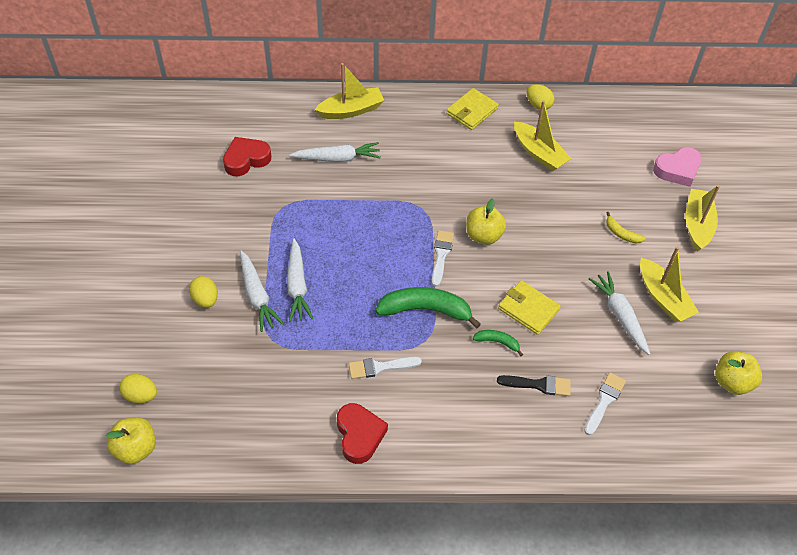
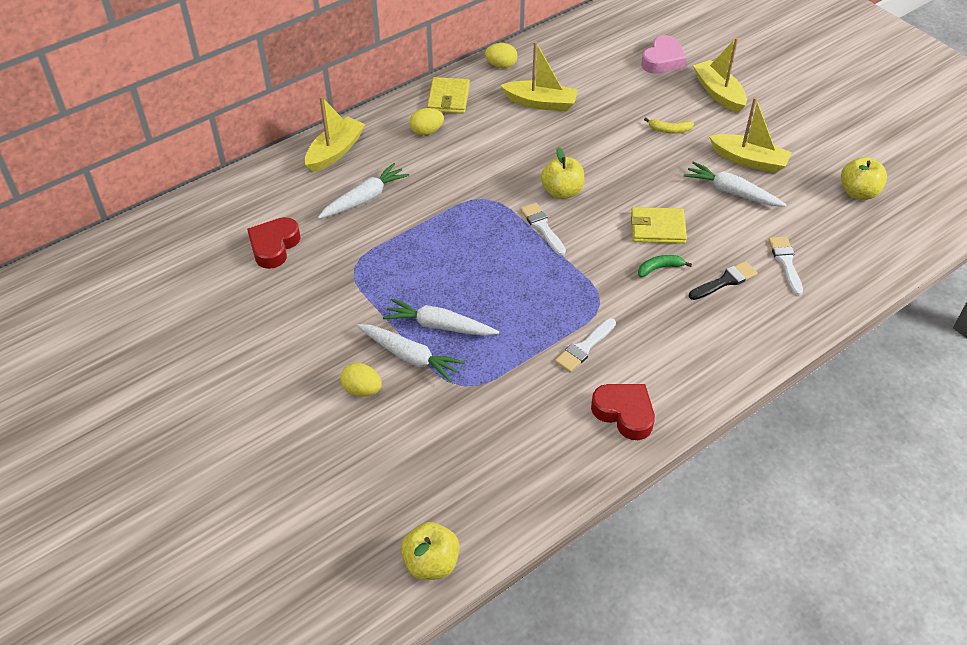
camera: 35 degrees left, 5 degrees down
(141, 395) = (386, 513): yellow egg -> yellow egg (426, 131)
(297, 286) = (439, 326): white carrot -> white carrot turned 150 degrees clockwise
(425, 310) = (574, 278): green banana -> none

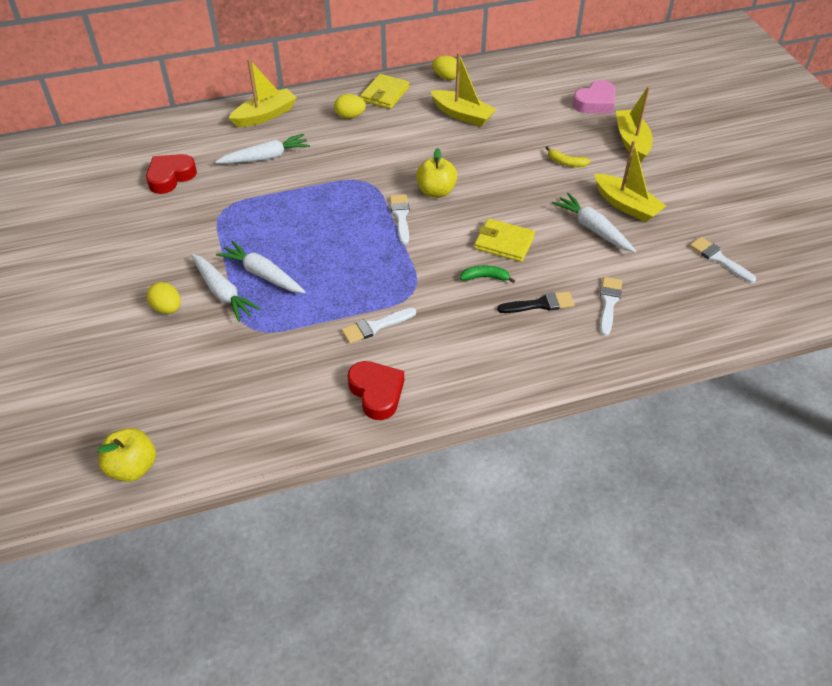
camera: 20 degrees right, 0 degrees up
(858, 192) = (719, 259): yellow apple -> white brush

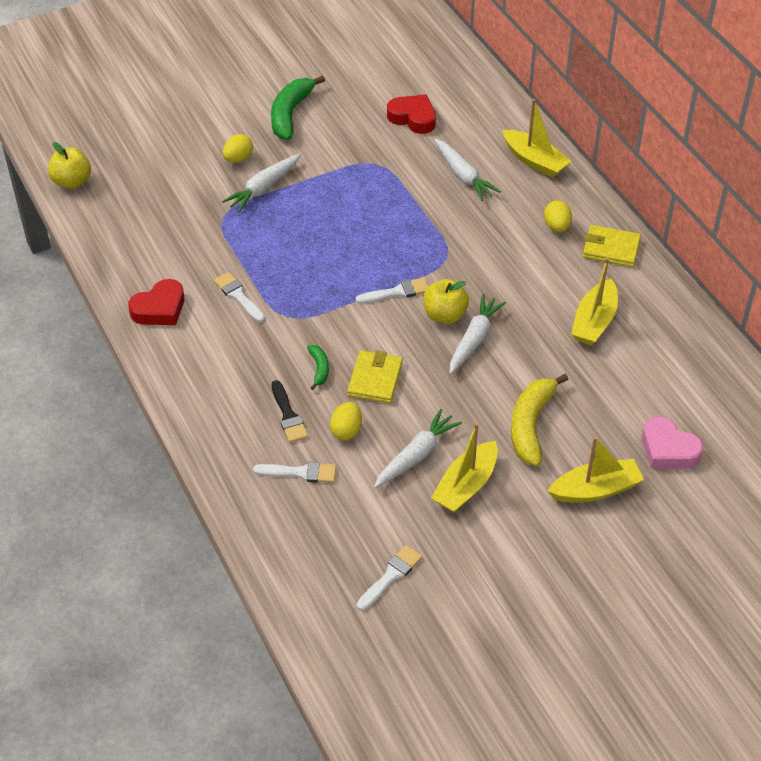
camera: 80 degrees right, 0 degrees up
(116, 261) = (290, 114): none -> green banana
(262, 274) = (291, 208): white carrot -> white carrot (474, 339)
(446, 77) = (667, 298): yellow egg -> yellow egg (346, 430)
(566, 163) = (530, 425): yellow banana -> yellow banana, size x2.03

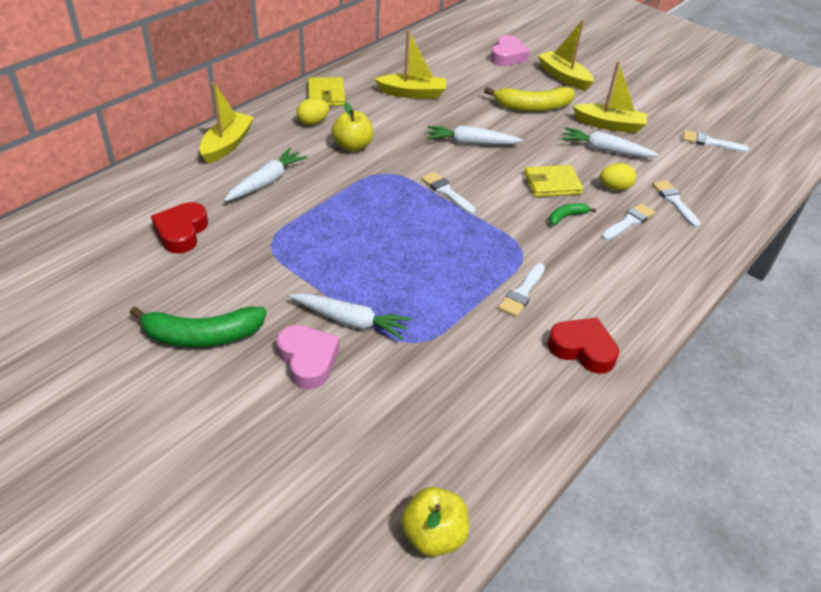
camera: 115 degrees left, 5 degrees down
(238, 159) = (308, 360): yellow egg -> pink heart
(288, 415) = (629, 222): black brush -> white brush
(445, 315) = (455, 161): yellow apple -> yellow apple (353, 146)

